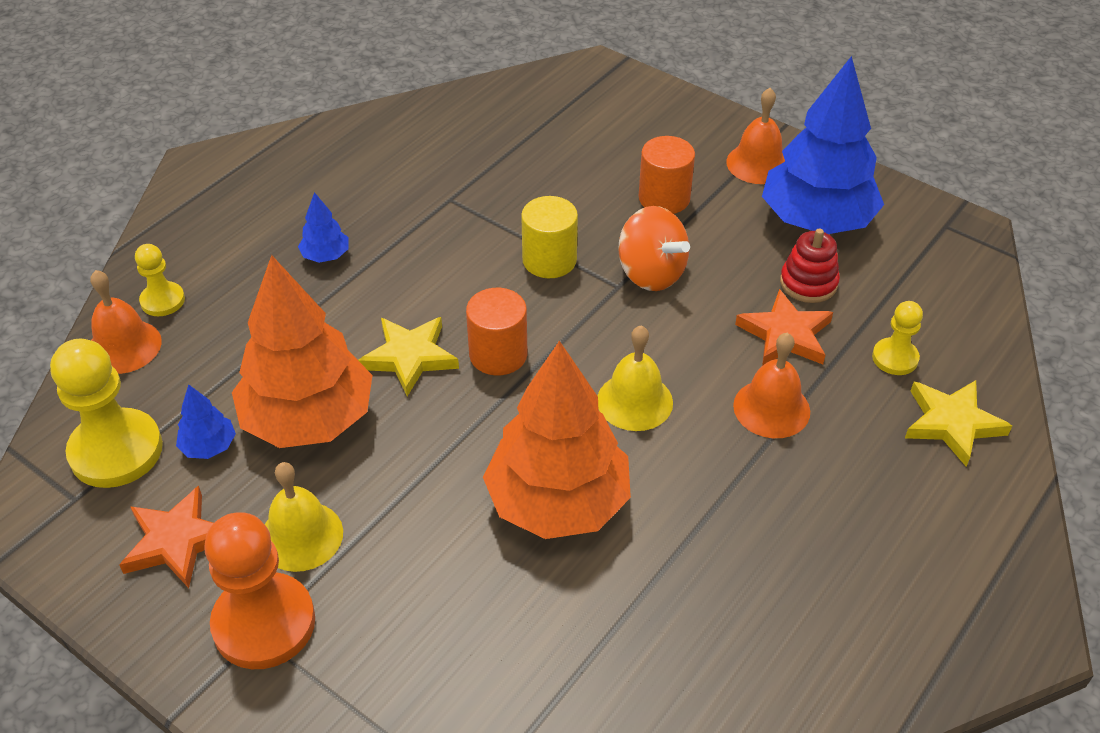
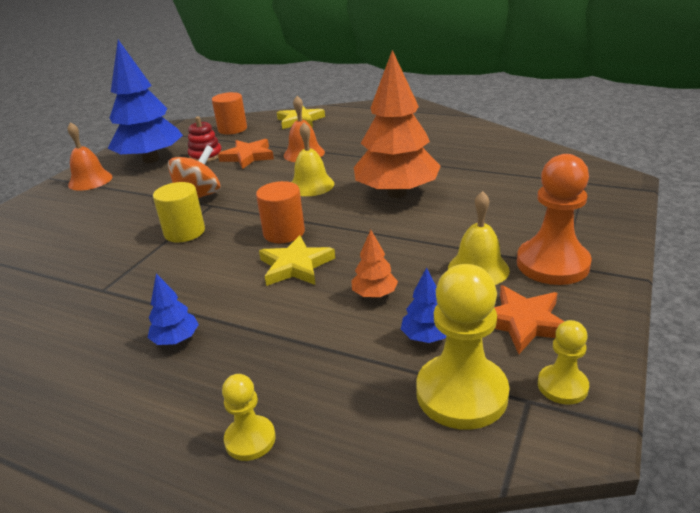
camera: 100 degrees left, 15 degrees down
(124, 346) = (327, 445): orange bell -> none
(308, 419) = (374, 294): orange tree -> orange tree, size x0.42
(664, 198) = (120, 203): orange cylinder -> orange cylinder (232, 129)
(895, 358) = (260, 133): yellow pawn -> yellow pawn (562, 386)

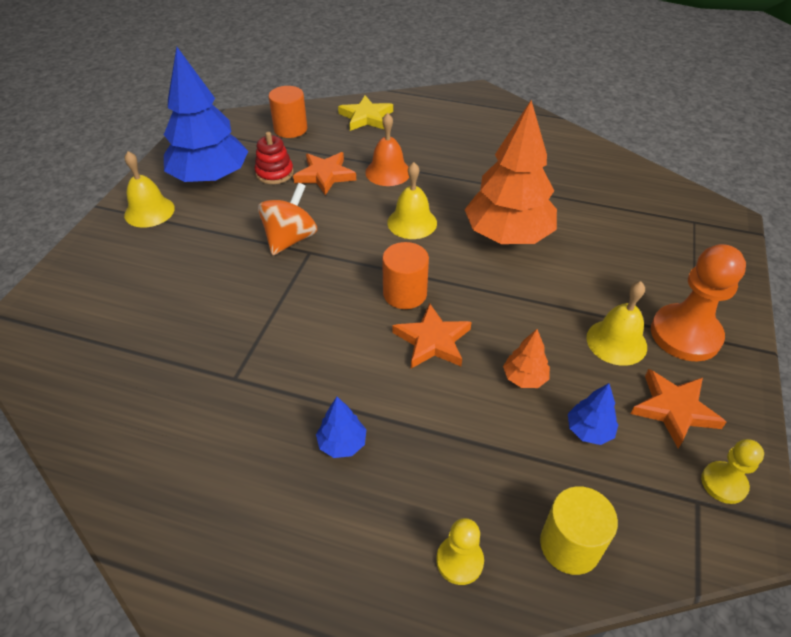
camera: 10 degrees left, 15 degrees up
(90, 180) = (149, 211): orange bell -> yellow bell
(184, 232) = (294, 293): yellow cylinder -> yellow cylinder (570, 545)
(295, 266) = (432, 340): yellow star -> orange star
(461, 393) = (638, 497): yellow pawn -> none

